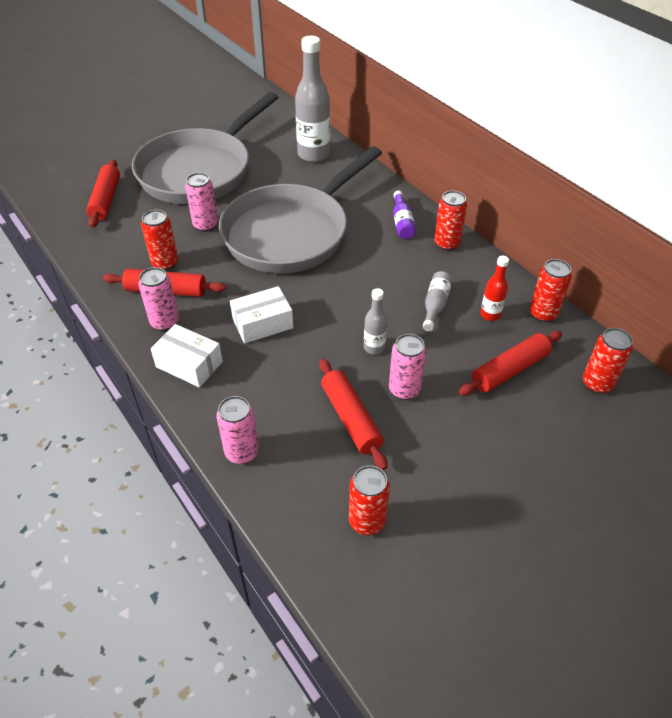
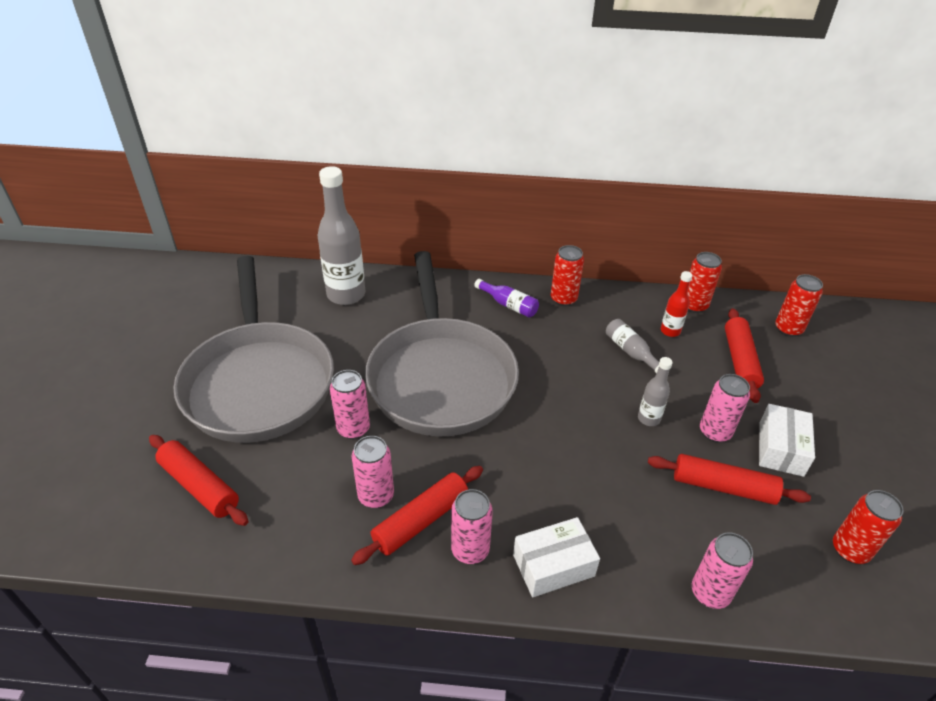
camera: 50 degrees left, 5 degrees down
(165, 263) = (376, 496): red can -> pink can
(262, 323) = (548, 473): white box -> white box (781, 449)

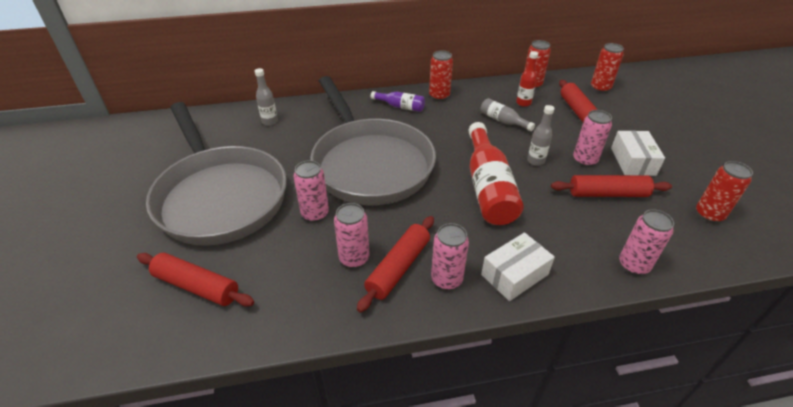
camera: 15 degrees left, 0 degrees up
(346, 295) = (270, 121): grey bottle -> grey bottle, size x0.50
(571, 441) = (488, 187): none -> red bottle

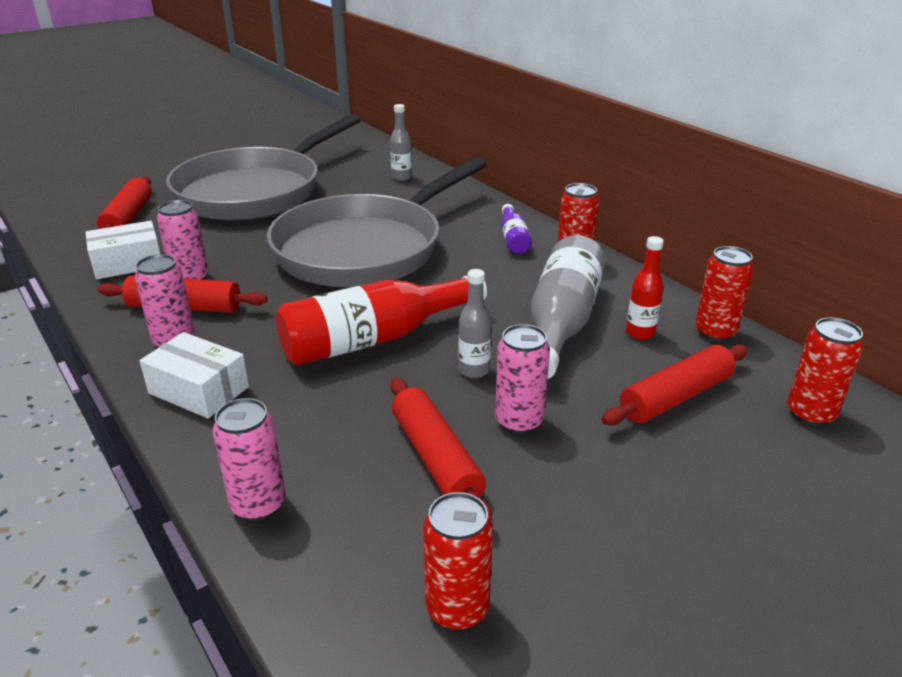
camera: 65 degrees right, 10 degrees down
(315, 214) = (253, 241): pink can -> none
(503, 121) = (561, 323): grey bottle -> grey bottle, size x2.00
(633, 161) = (565, 483): white box -> white box (128, 263)

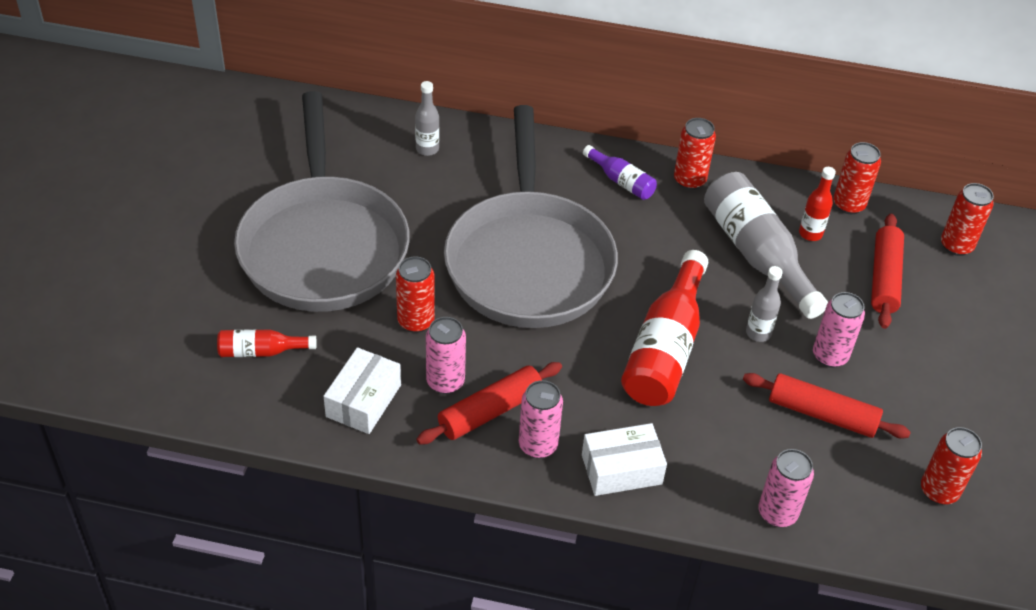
camera: 45 degrees left, 15 degrees up
(128, 217) = (261, 351): red rolling pin -> red bottle
(235, 244) = (416, 321): none -> red can

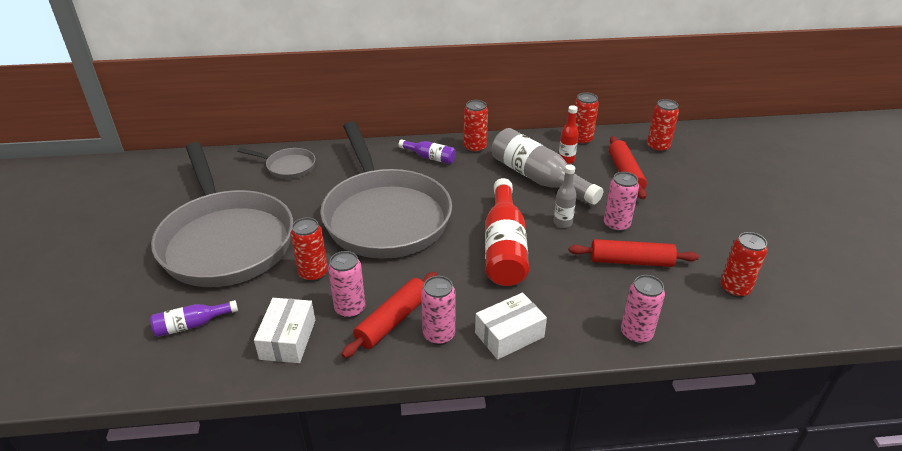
camera: 15 degrees left, 10 degrees down
(261, 351) = (191, 325): red bottle -> purple bottle
(427, 149) = (288, 167): grey bottle -> grey pan

